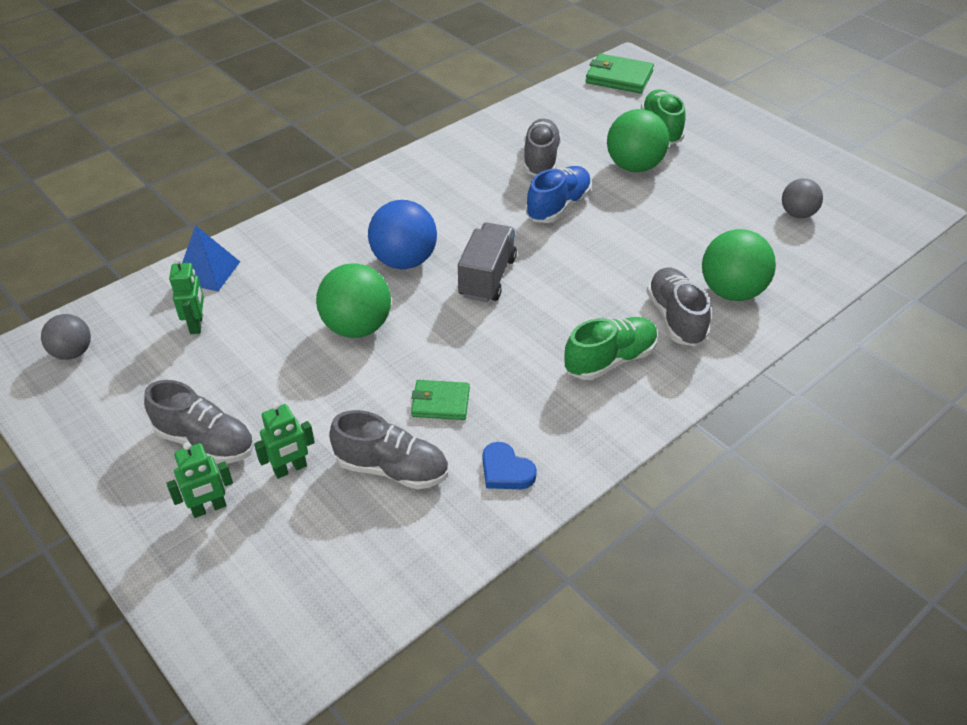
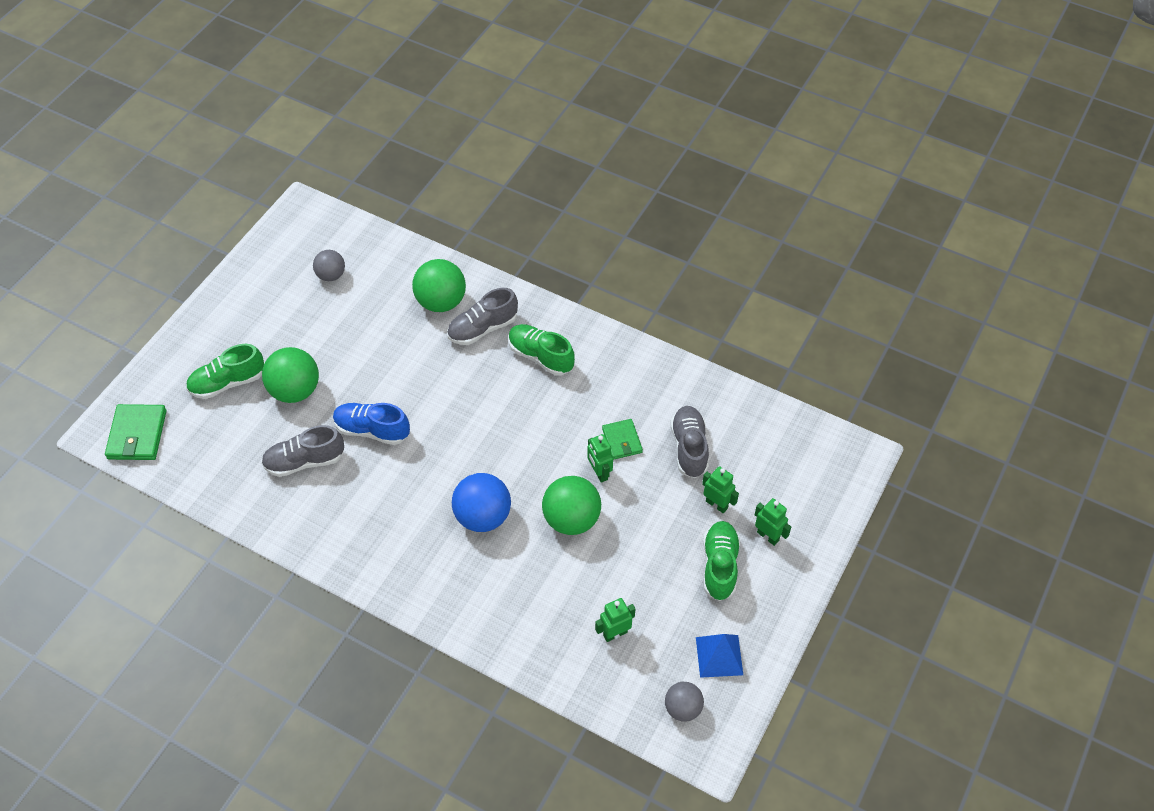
camera: 110 degrees left, 10 degrees up
(205, 441) = (719, 566): grey shoe -> green shoe
(208, 271) = (551, 659): blue pyramid -> blue pyramid (719, 656)
(405, 367) = (599, 473): none -> green robot
(487, 277) = (481, 453): grey truck -> none
(506, 470) = (661, 388): blue heart -> none

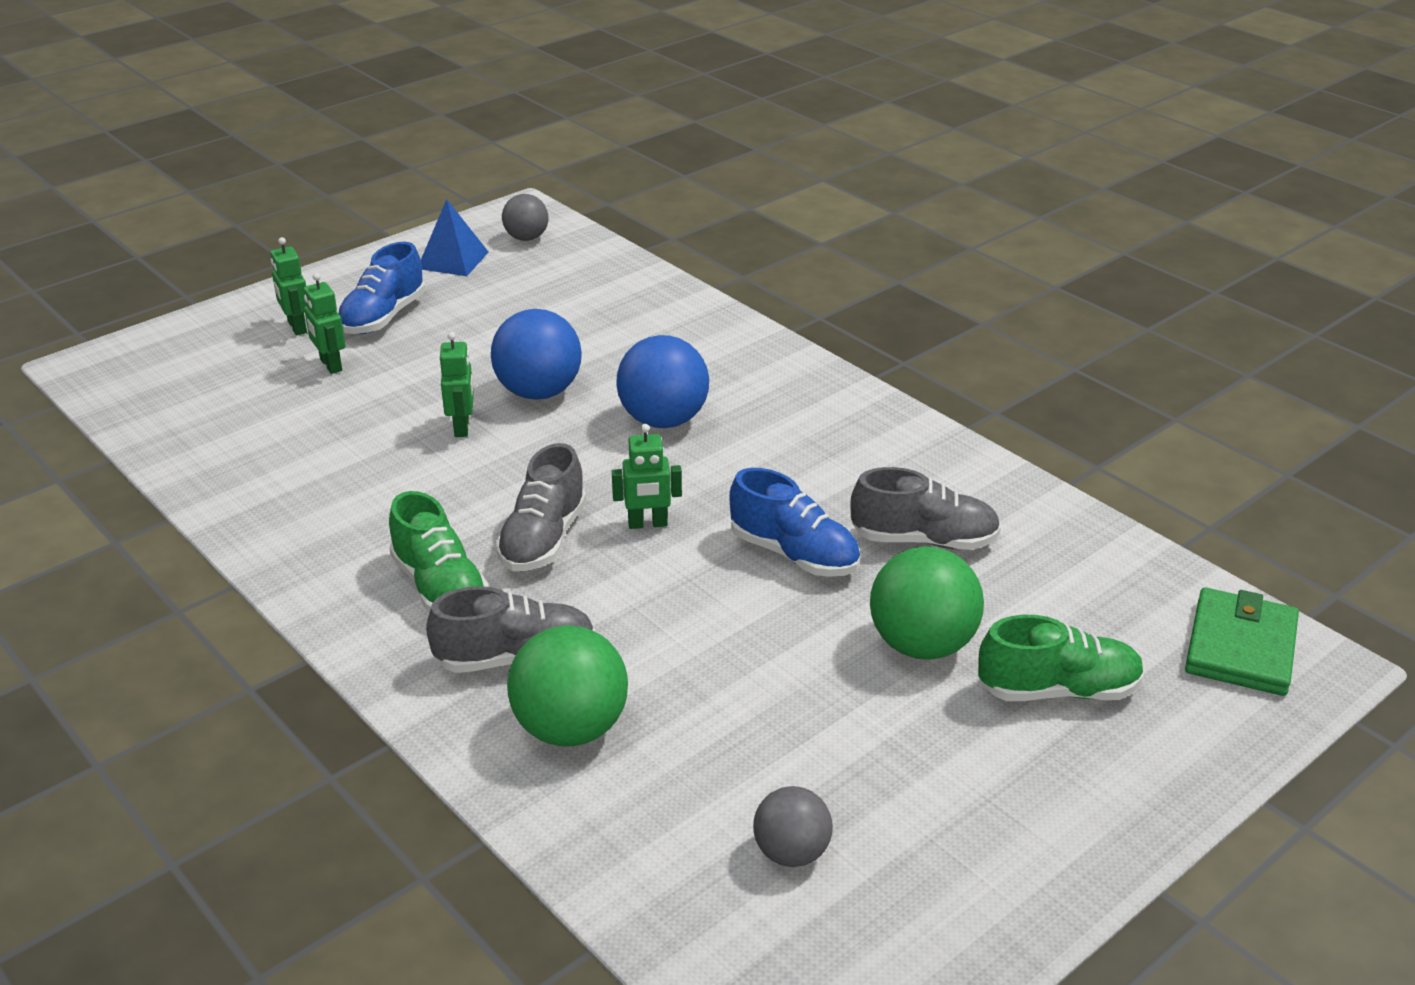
camera: 160 degrees left, 20 degrees down
(571, 519) = (539, 392): green ball -> blue ball
(615, 633) = (559, 295): green robot -> green robot (647, 524)
(622, 440) = (398, 453): green wallet -> none
(689, 448) = (309, 424): grey shoe -> grey shoe (543, 539)
(719, 566) = (383, 317): green shoe -> blue shoe

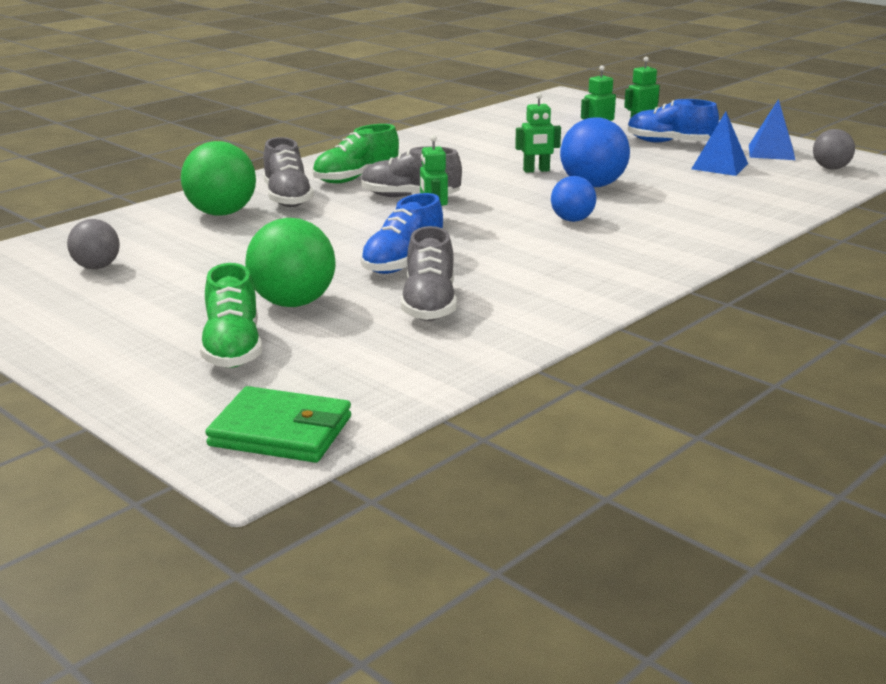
camera: 85 degrees right, 10 degrees down
(493, 299) = (719, 166): none -> blue pyramid
(663, 420) = (572, 220): blue ball -> blue ball, size x0.61

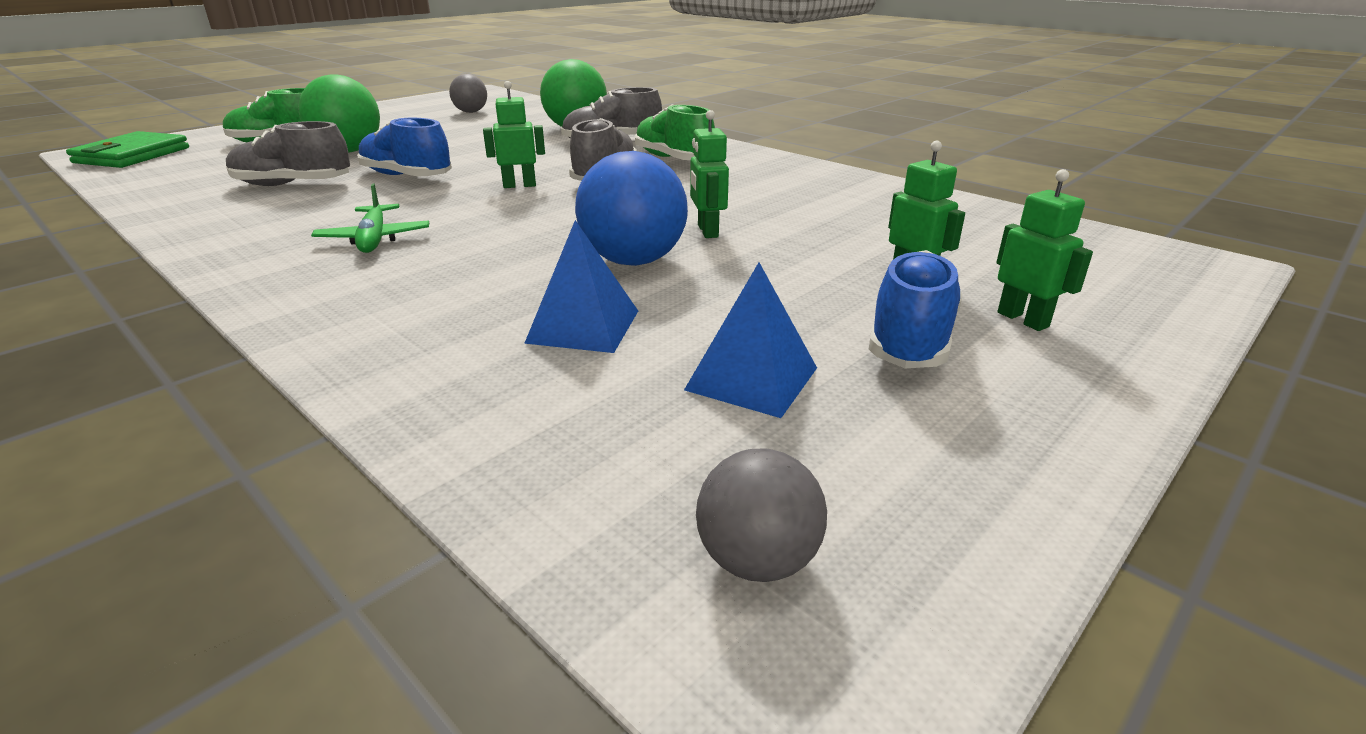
camera: 90 degrees right, 5 degrees up
(572, 220) = (488, 243): blue ball -> none
(572, 252) = (374, 239): none -> green plane
(771, 152) = (892, 469): blue pyramid -> blue pyramid (583, 326)

